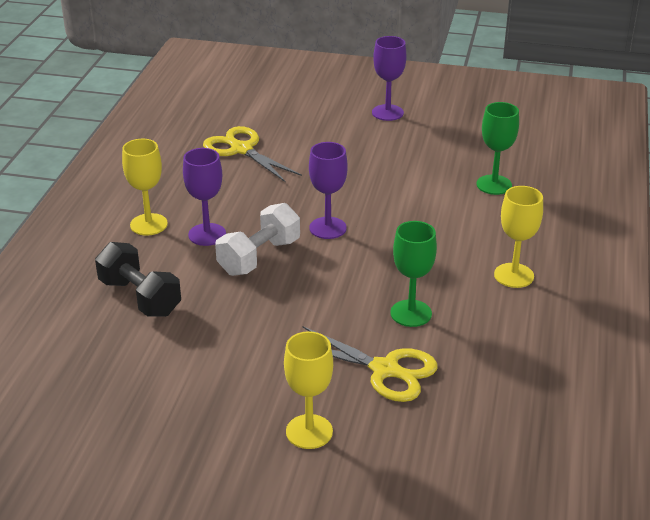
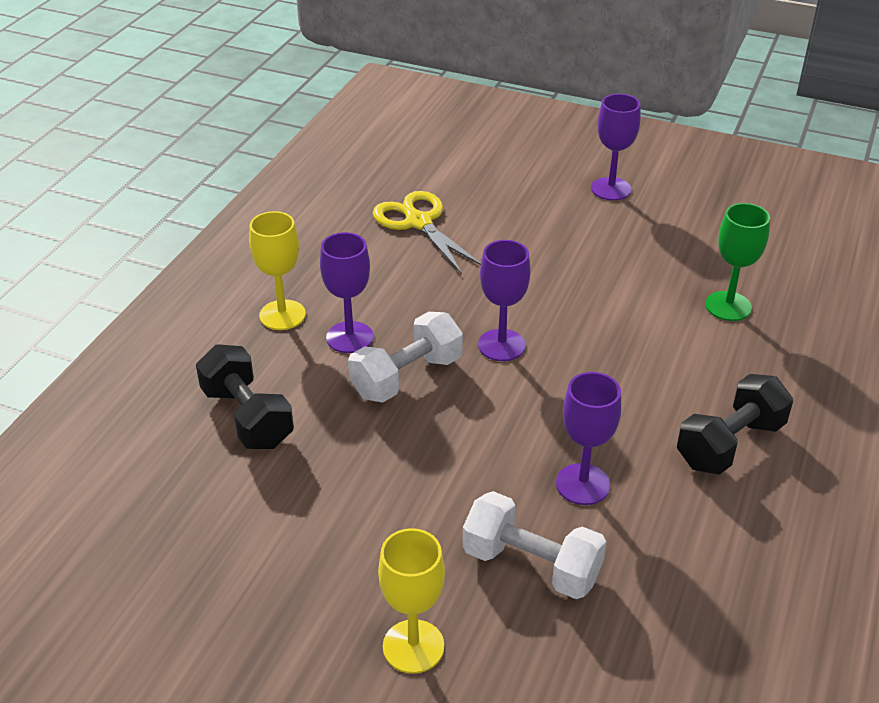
camera: 10 degrees right, 5 degrees up
(385, 370) = (531, 565): yellow scissors -> white dumbbell
(411, 313) = (582, 484): green goblet -> purple goblet
(514, 275) = (730, 444): yellow goblet -> black dumbbell

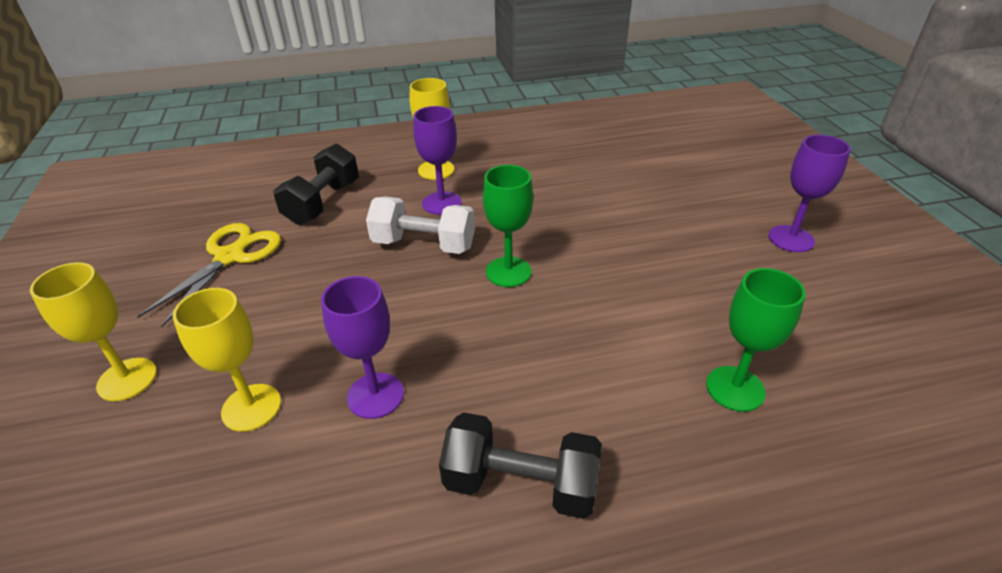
camera: 55 degrees right, 0 degrees up
(419, 223) = (602, 174): yellow scissors -> yellow scissors (230, 257)
(501, 345) = (508, 272): purple goblet -> green goblet
(531, 565) = (251, 407): white dumbbell -> yellow goblet

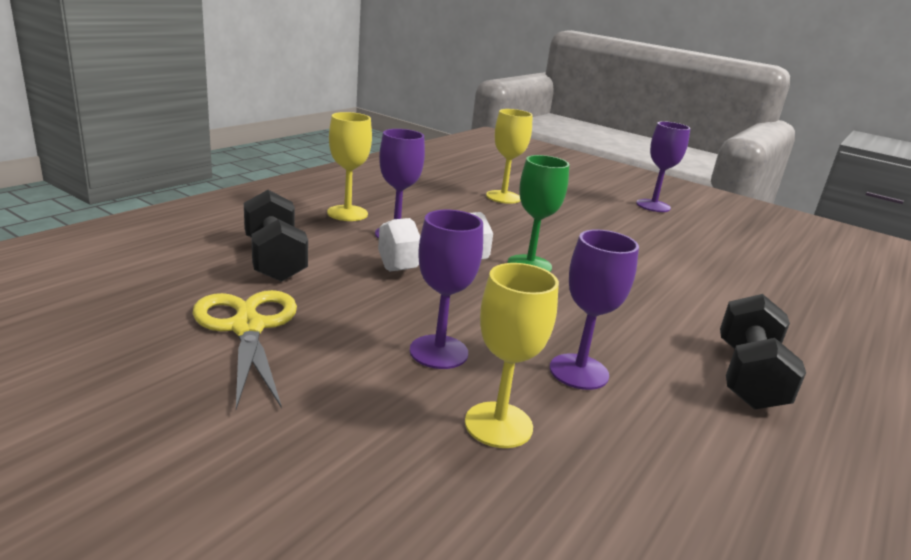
camera: 45 degrees left, 15 degrees down
(127, 379) = (324, 466): yellow goblet -> yellow goblet (503, 197)
(306, 327) = (438, 352): none -> purple goblet
(521, 484) = (748, 376): black dumbbell -> black dumbbell turned 45 degrees counterclockwise
(735, 388) = (752, 284): green goblet -> none

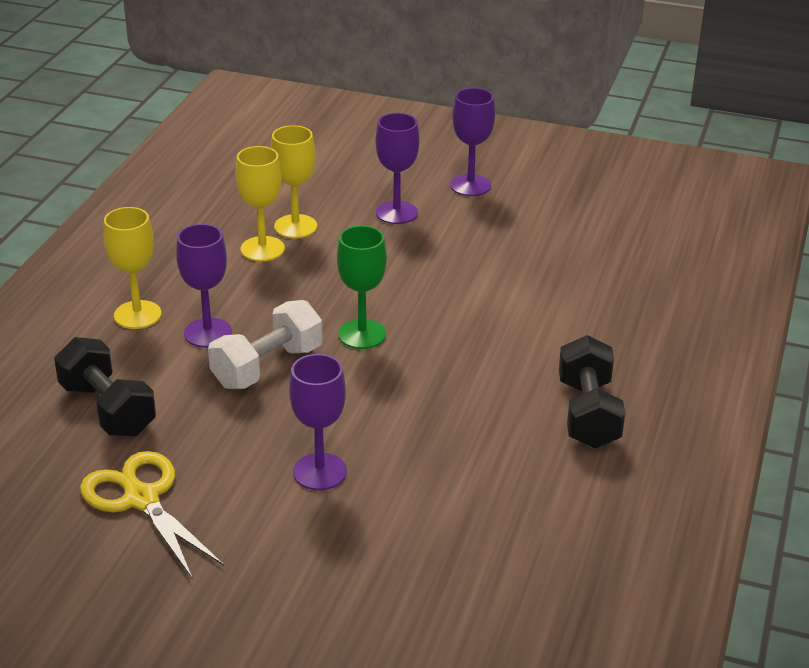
camera: 15 degrees left, 10 degrees up
(498, 425) = (396, 527): yellow goblet -> yellow goblet (262, 249)
(578, 372) = (444, 455): purple goblet -> purple goblet (396, 213)

